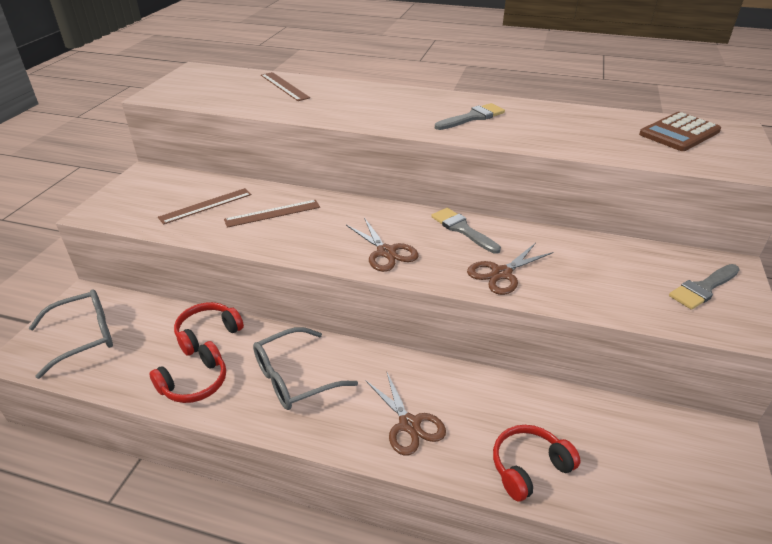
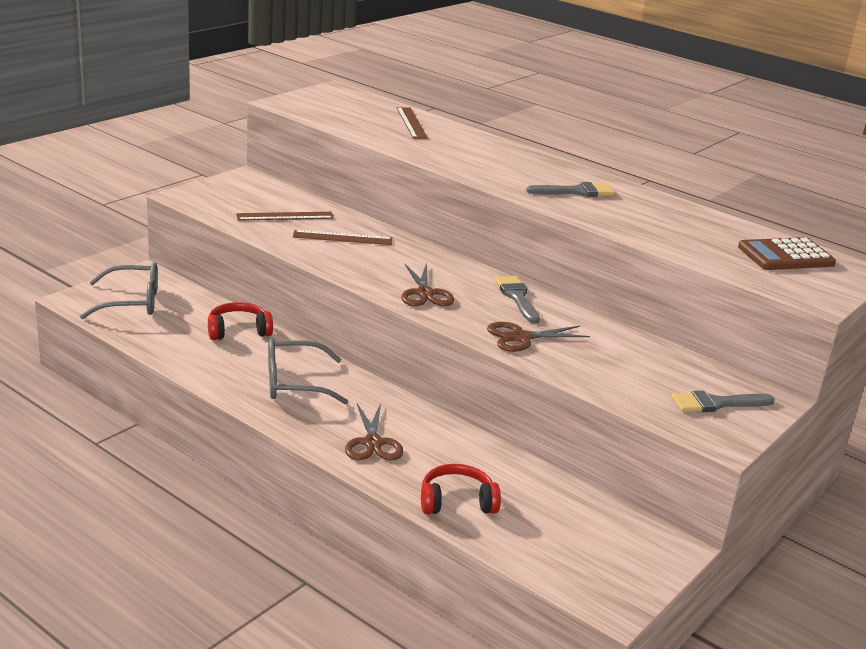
camera: 20 degrees right, 10 degrees down
(195, 383) = (206, 360): red headphones -> none

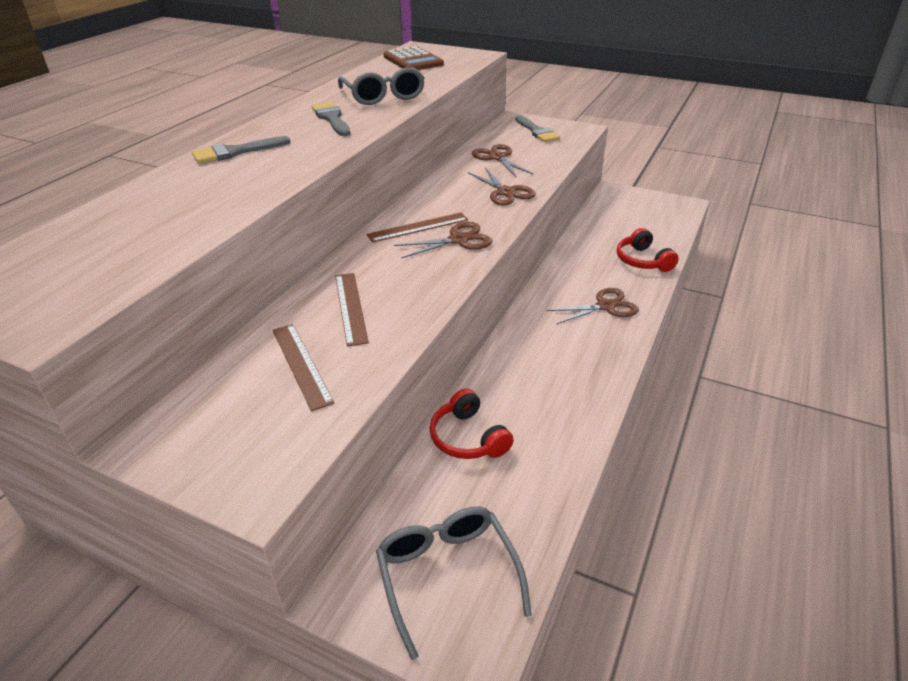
camera: 100 degrees left, 10 degrees up
(294, 383) = (548, 368): grey glasses -> grey glasses (384, 96)
(411, 123) = (132, 212): brown ruler -> brown ruler (418, 227)
(517, 297) = (433, 200): grey brush -> grey brush (235, 152)
(625, 354) = (497, 157): none -> brown scissors

